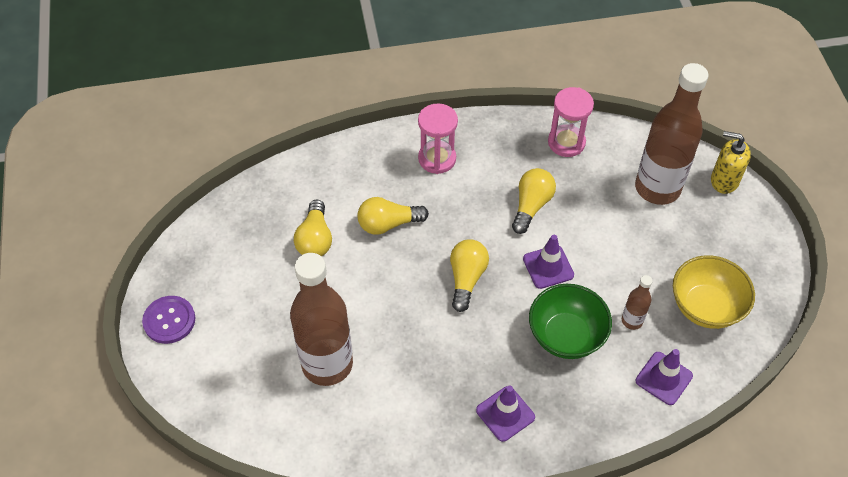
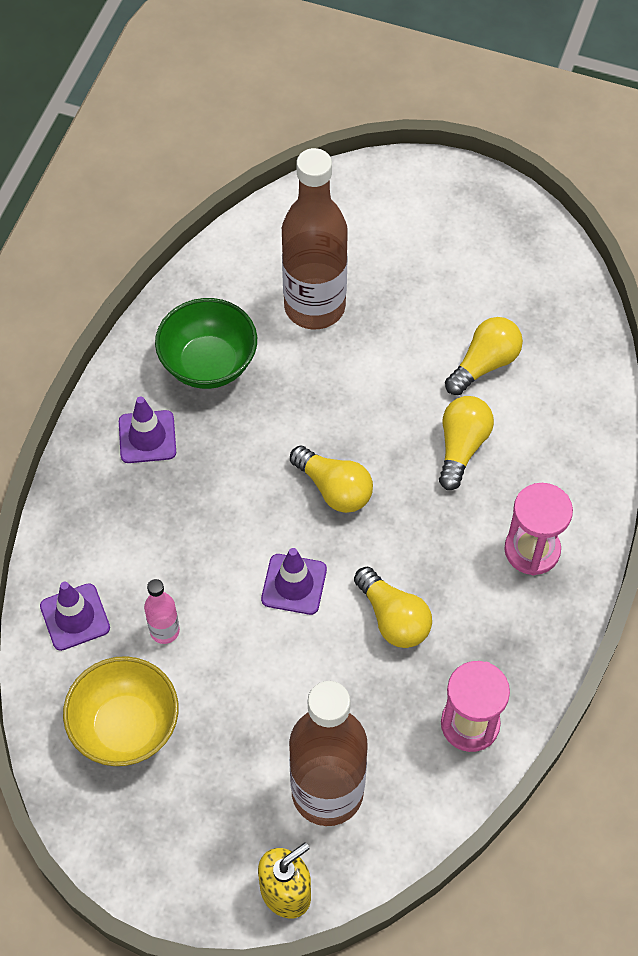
camera: 120 degrees right, 5 degrees up
(169, 320) = (458, 194): purple button -> none
(315, 239) = (484, 364): yellow light bulb -> yellow light bulb turned 105 degrees clockwise
(566, 336) = (193, 549): green bowl -> green bowl (208, 364)
(632, 321) = (164, 631): brown bottle -> pink bottle

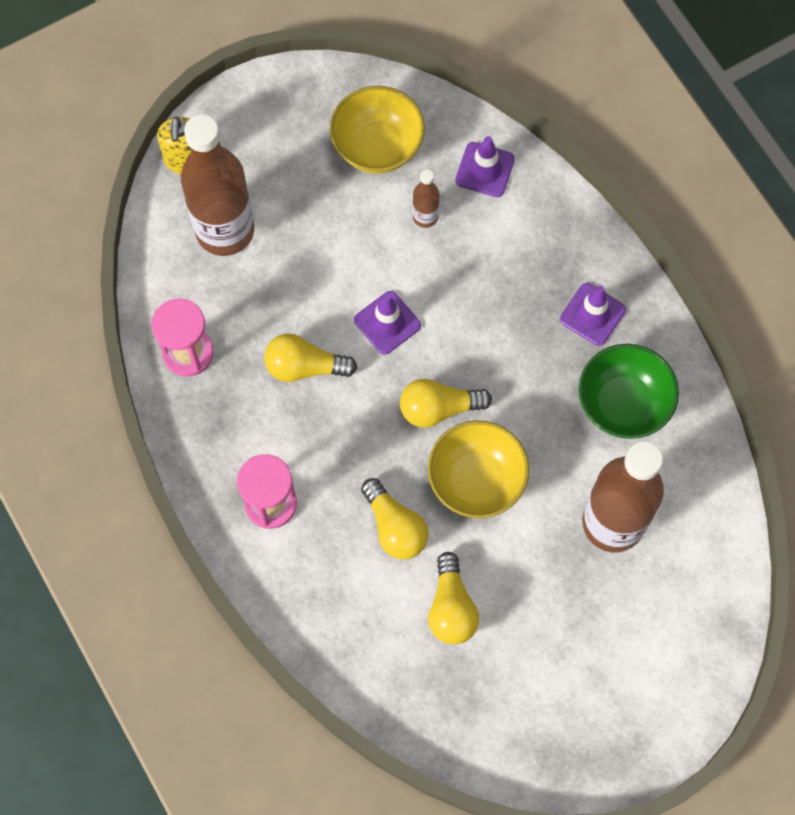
camera: 130 degrees right, 10 degrees up
(164, 631) = (425, 217): pink bottle -> brown bottle
(369, 419) = (476, 480): none -> yellow bowl

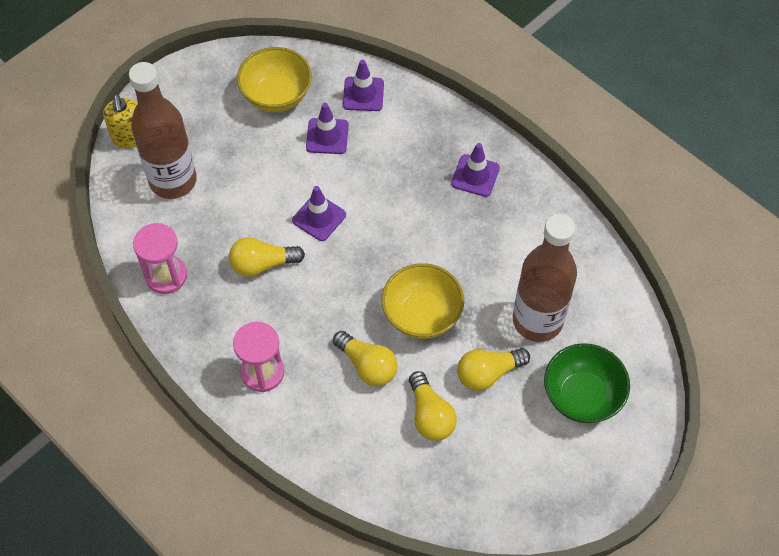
camera: 15 degrees left, 10 degrees down
(425, 217) = (327, 136): brown bottle -> purple traffic cone
(439, 408) = (377, 270): yellow light bulb -> yellow light bulb (488, 373)
(623, 404) = (518, 233): green bowl -> green bowl (582, 396)

